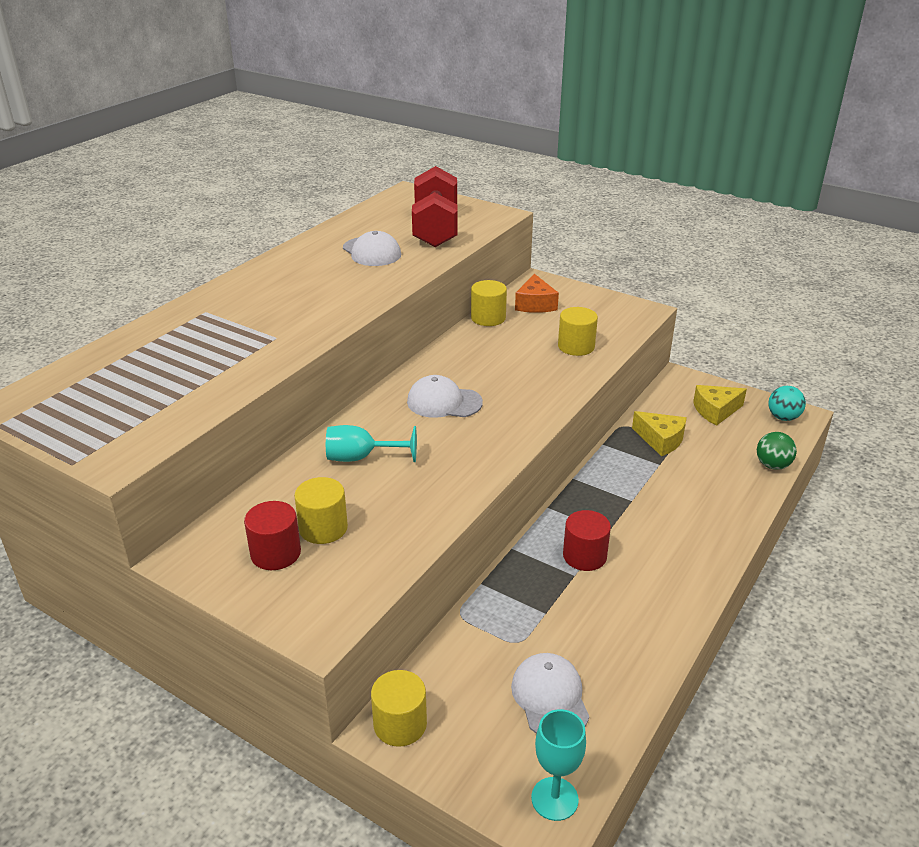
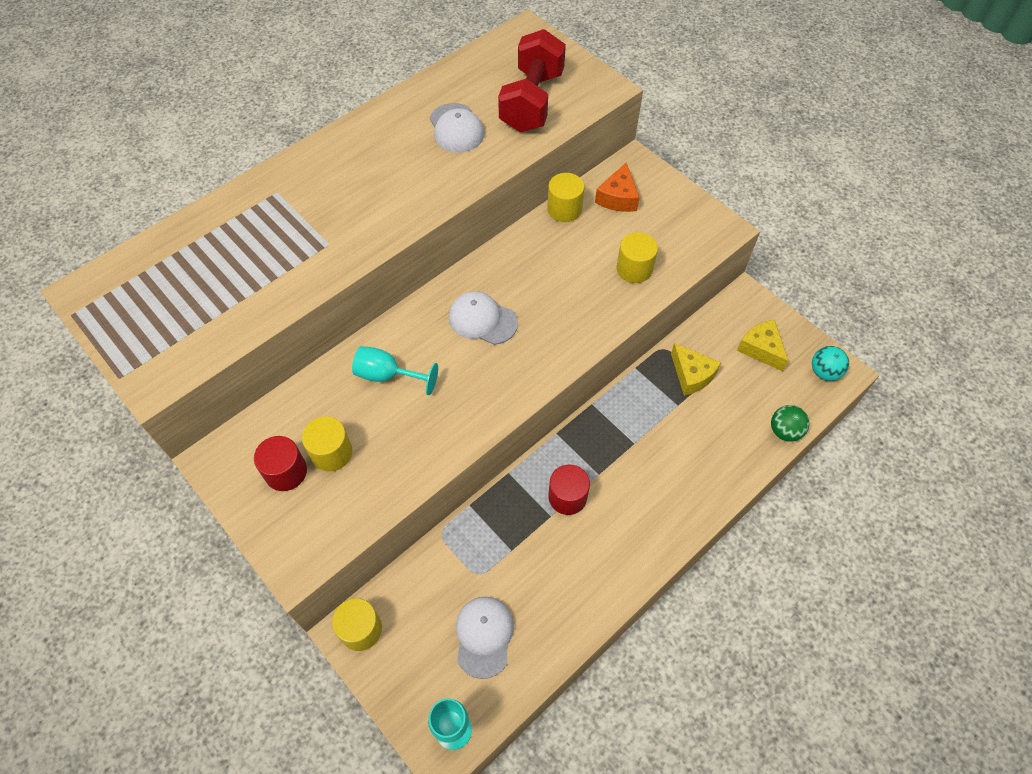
camera: 15 degrees right, 25 degrees up
(715, 411) = (761, 349): yellow cheese -> yellow cheese turned 60 degrees clockwise

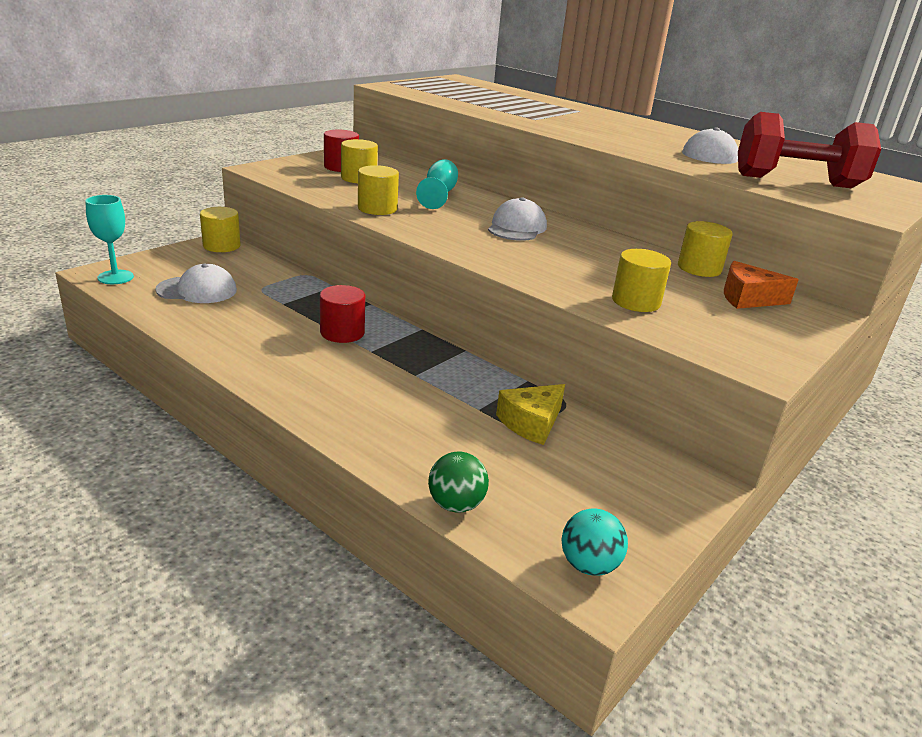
camera: 80 degrees right, 30 degrees down
(437, 436) = (377, 208): none -> yellow cylinder
(761, 349) = (605, 492): yellow cheese -> none

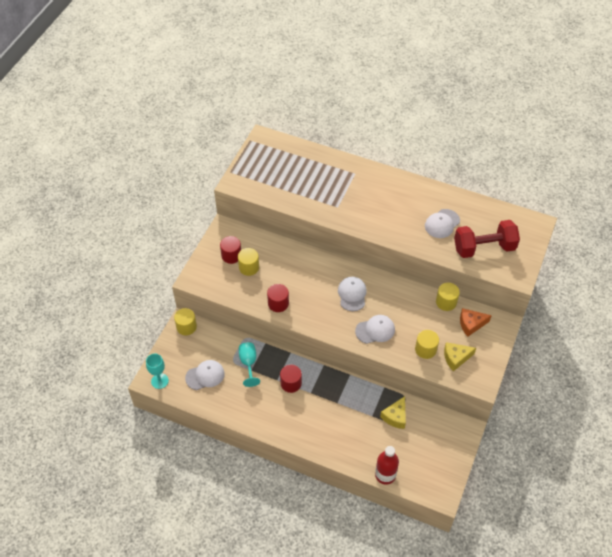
camera: 15 degrees left, 25 degrees up
(377, 208) = (278, 303): yellow cylinder -> red cylinder
(439, 195) = (299, 270): turquoise goblet -> turquoise goblet (248, 363)
(456, 504) = (385, 475): green ball -> red bottle
(539, 263) = (375, 330): none -> white cap
(588, 565) = (438, 486): turquoise ball -> none
(702, 324) = (456, 358): none -> yellow cheese

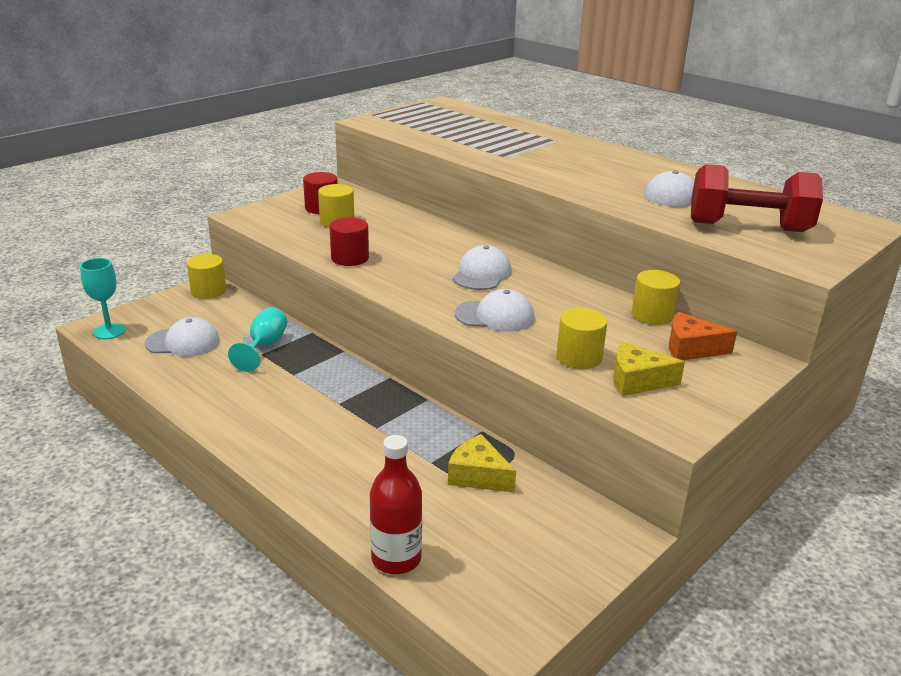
camera: 20 degrees right, 25 degrees down
(291, 383) = (314, 384): red cylinder -> none
(395, 416) = (478, 475): yellow cheese -> yellow cheese turned 75 degrees clockwise

